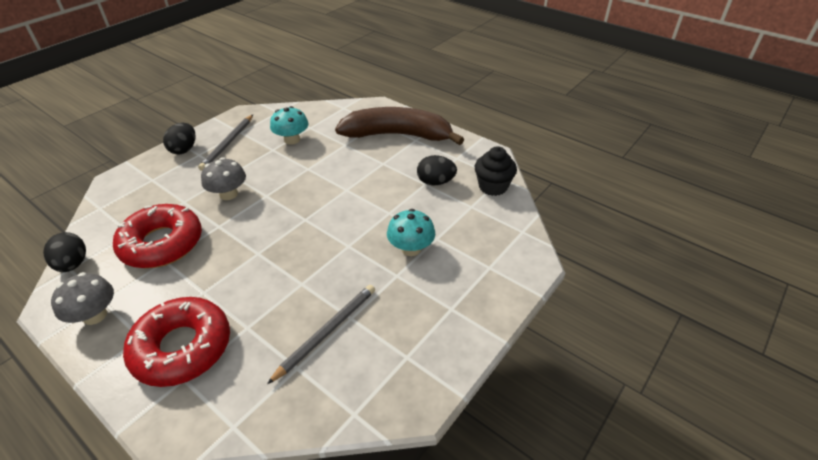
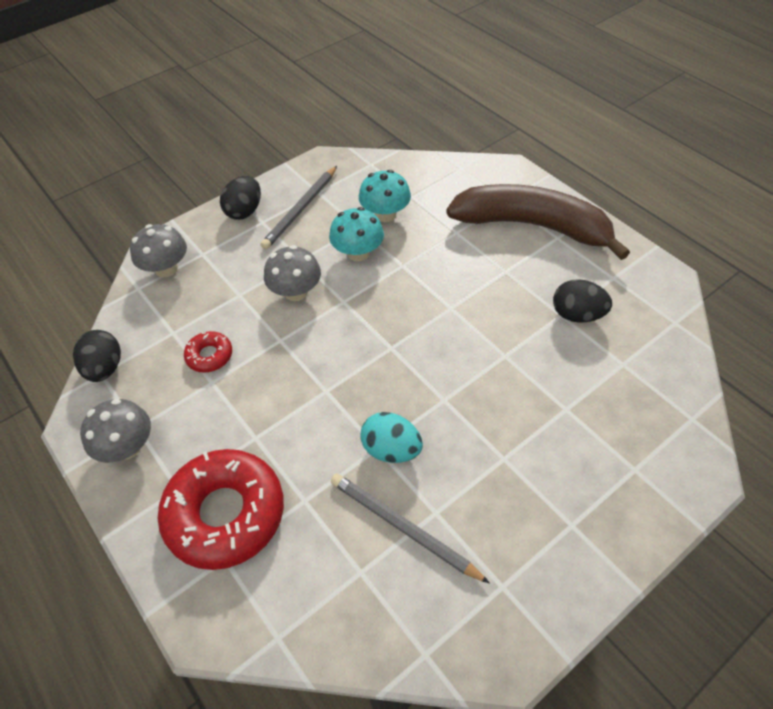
camera: 15 degrees right, 10 degrees up
(123, 192) = (166, 269): none -> grey mushroom
(162, 244) = (209, 356): red donut -> red donut, size x0.46
(312, 283) = (391, 449): none -> turquoise egg
(327, 332) = (403, 527): grey pencil -> grey pencil turned 105 degrees counterclockwise
(411, 248) = (528, 419): turquoise mushroom -> turquoise mushroom (358, 253)
(493, 187) = (660, 335): black cupcake -> none

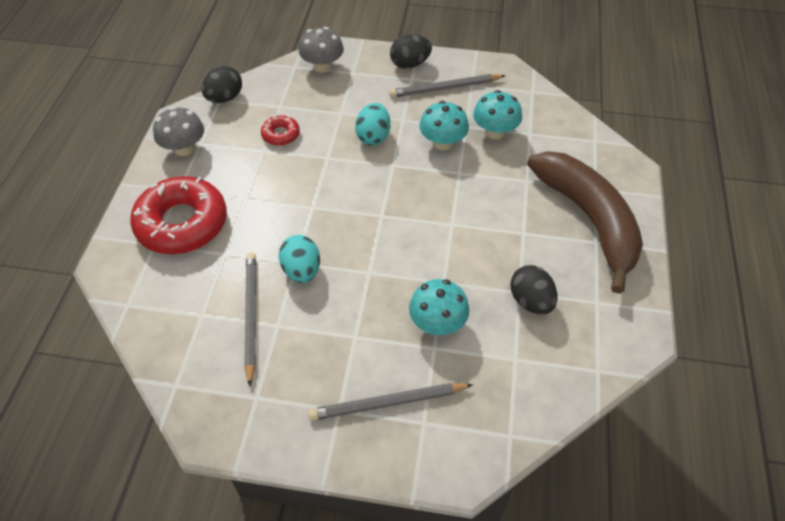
camera: 45 degrees right, 0 degrees up
(296, 292) = (373, 136): grey mushroom -> turquoise egg
(543, 389) = (437, 323): none -> turquoise mushroom
(595, 482) = (387, 403): none -> grey pencil

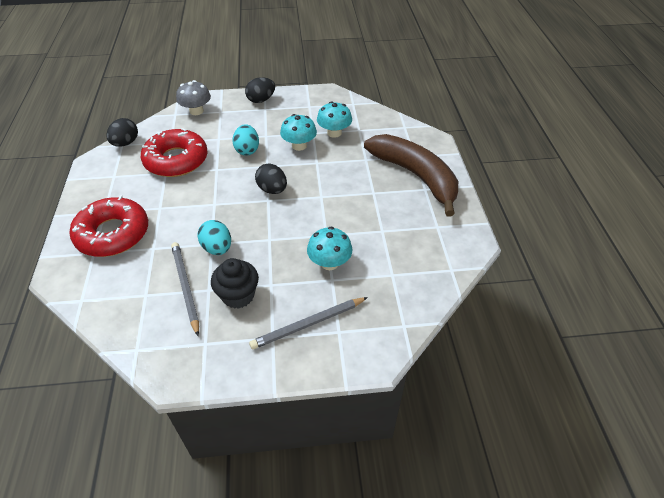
camera: 15 degrees left, 5 degrees down
(184, 148) = (101, 182): grey mushroom -> none
(281, 134) = (176, 160): red donut -> red donut, size x2.18
(311, 342) = (238, 295): none -> black cupcake
(445, 88) = (291, 111): grey pencil -> none
(531, 301) = (392, 235): black egg -> black egg (272, 190)

